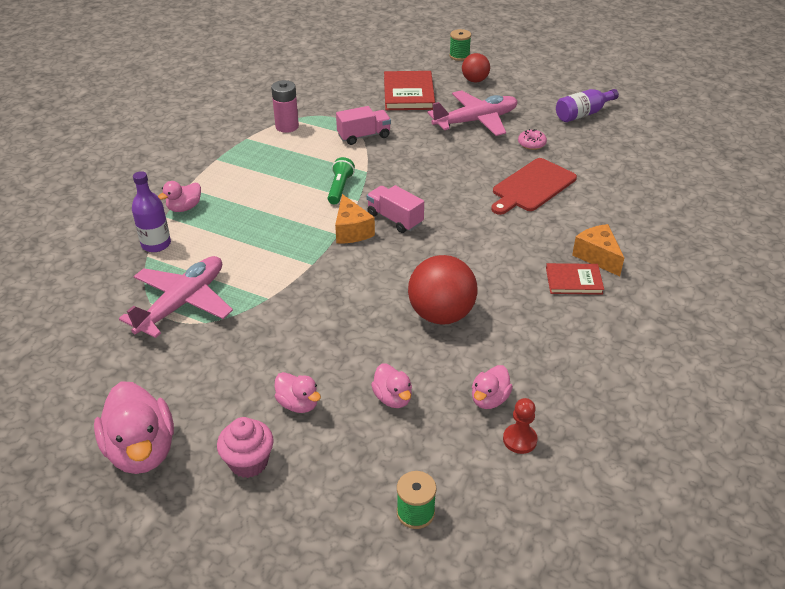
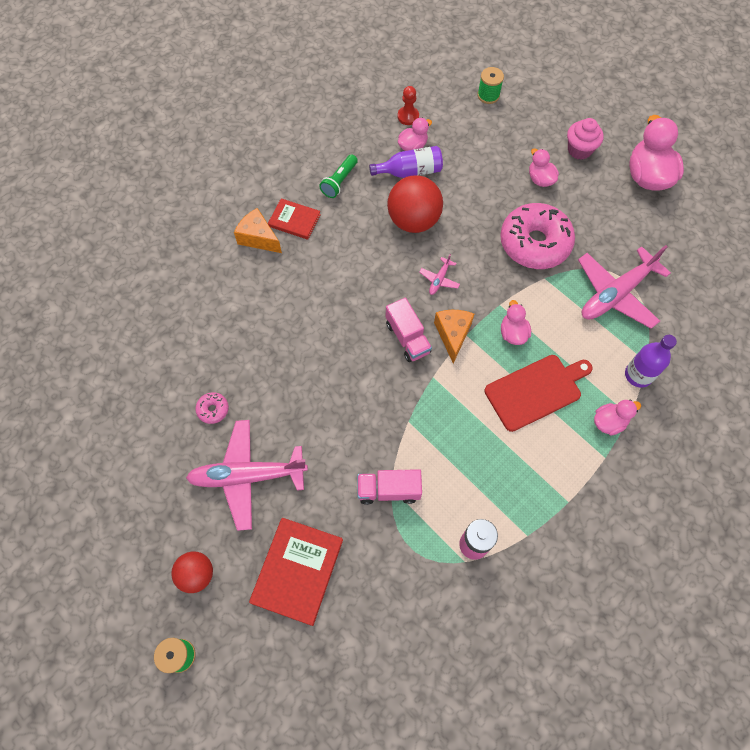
camera: 160 degrees left, 25 degrees up
(288, 328) = (534, 243): none -> pink donut
(339, 188) = (445, 402): green flashlight -> green flashlight (339, 182)
(385, 269) = (439, 279): none -> pink plane
(393, 398) = (475, 165): pink duck -> pink duck (513, 333)
(532, 187) = (256, 341): red cutting board -> red cutting board (536, 391)
(583, 114) = (119, 447): purple bottle -> purple bottle (410, 171)
(597, 257) = (258, 238): orange cheese -> orange cheese turned 135 degrees clockwise

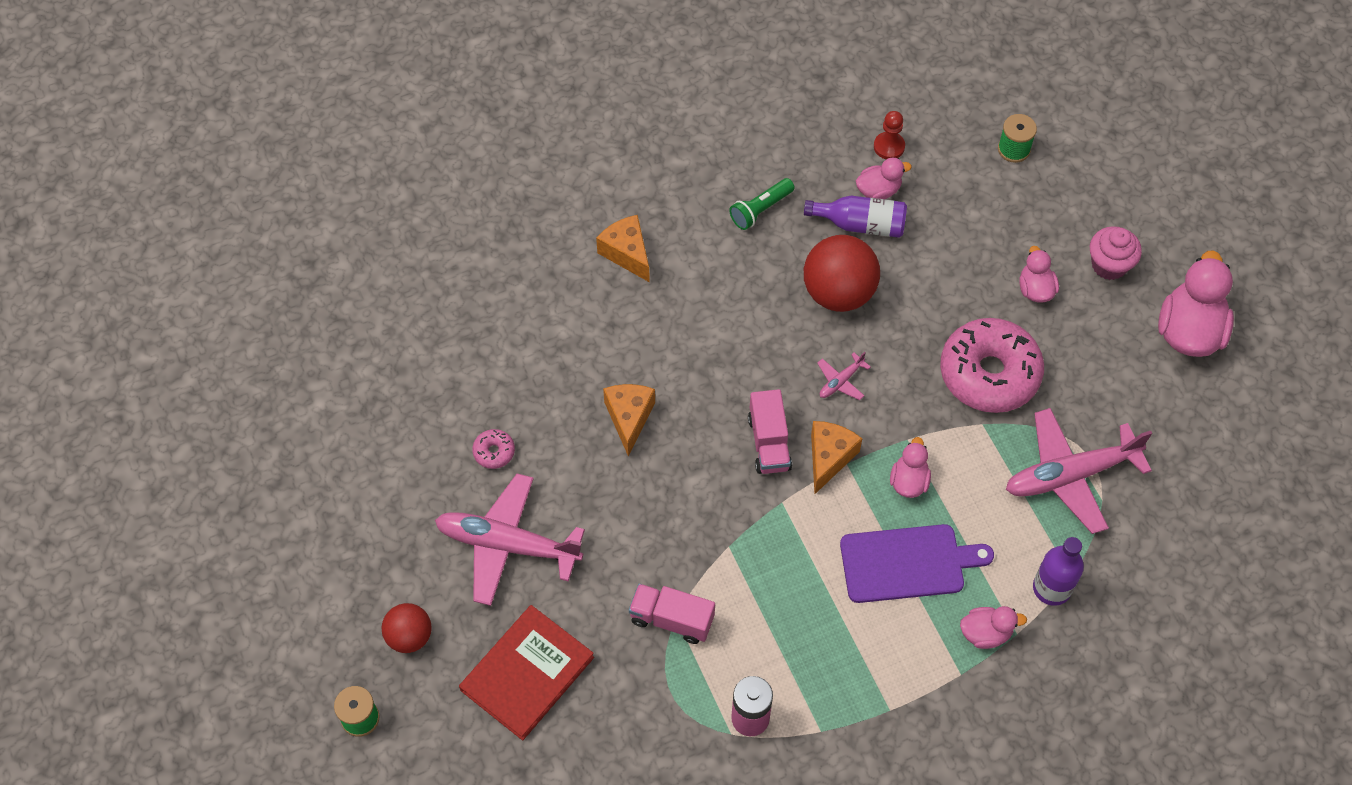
camera: 20 degrees right, 5 degrees down
(294, 220) = (682, 244): red book -> none
(303, 352) = (629, 418): none -> orange cheese
(536, 391) = (907, 563): red cutting board -> purple cutting board

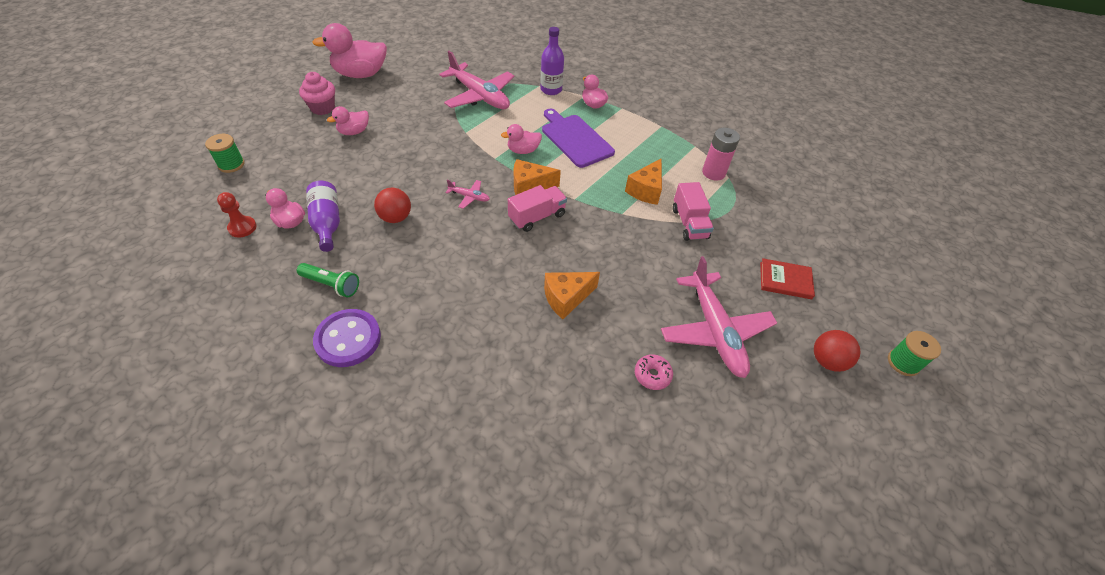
camera: 120 degrees left, 10 degrees down
(527, 674) = (785, 280): red book -> red book, size x0.61
(627, 253) = (412, 361): orange cheese -> orange cheese (646, 190)
(681, 209) = (348, 339): none -> purple button
(838, 292) = (395, 217): red ball -> red ball, size x0.59
(989, 373) = (428, 137): pink donut -> none

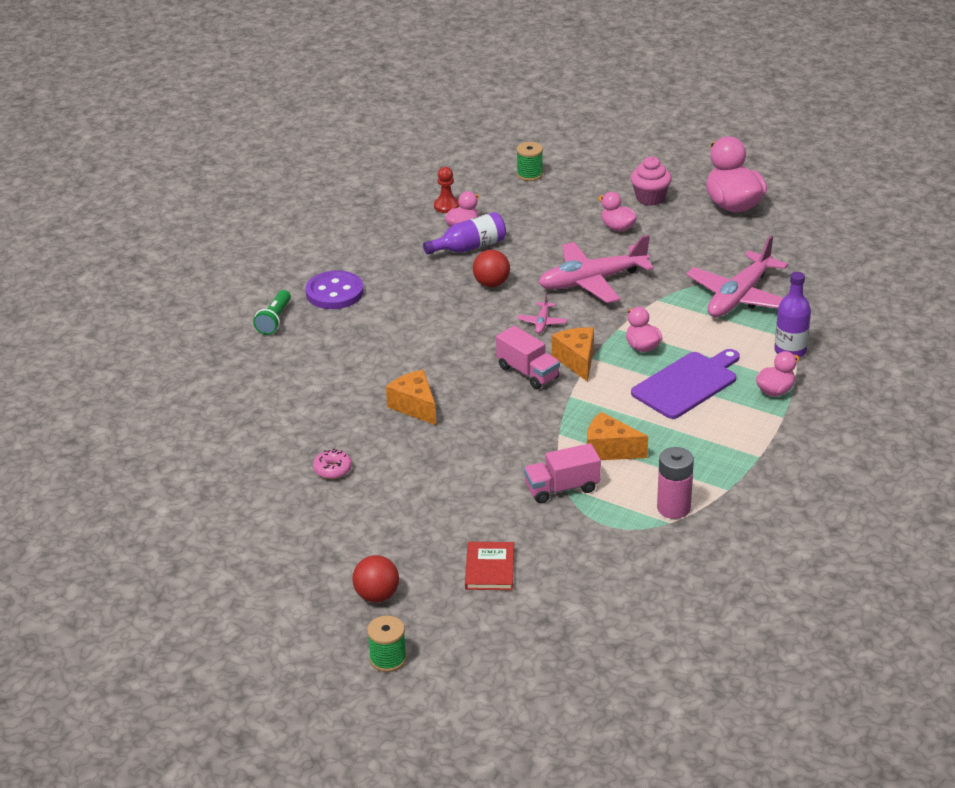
camera: 85 degrees right, 15 degrees down
(332, 285) = (392, 269): green flashlight -> green flashlight (275, 320)
(715, 331) = (398, 511): pink plane -> pink plane (592, 281)

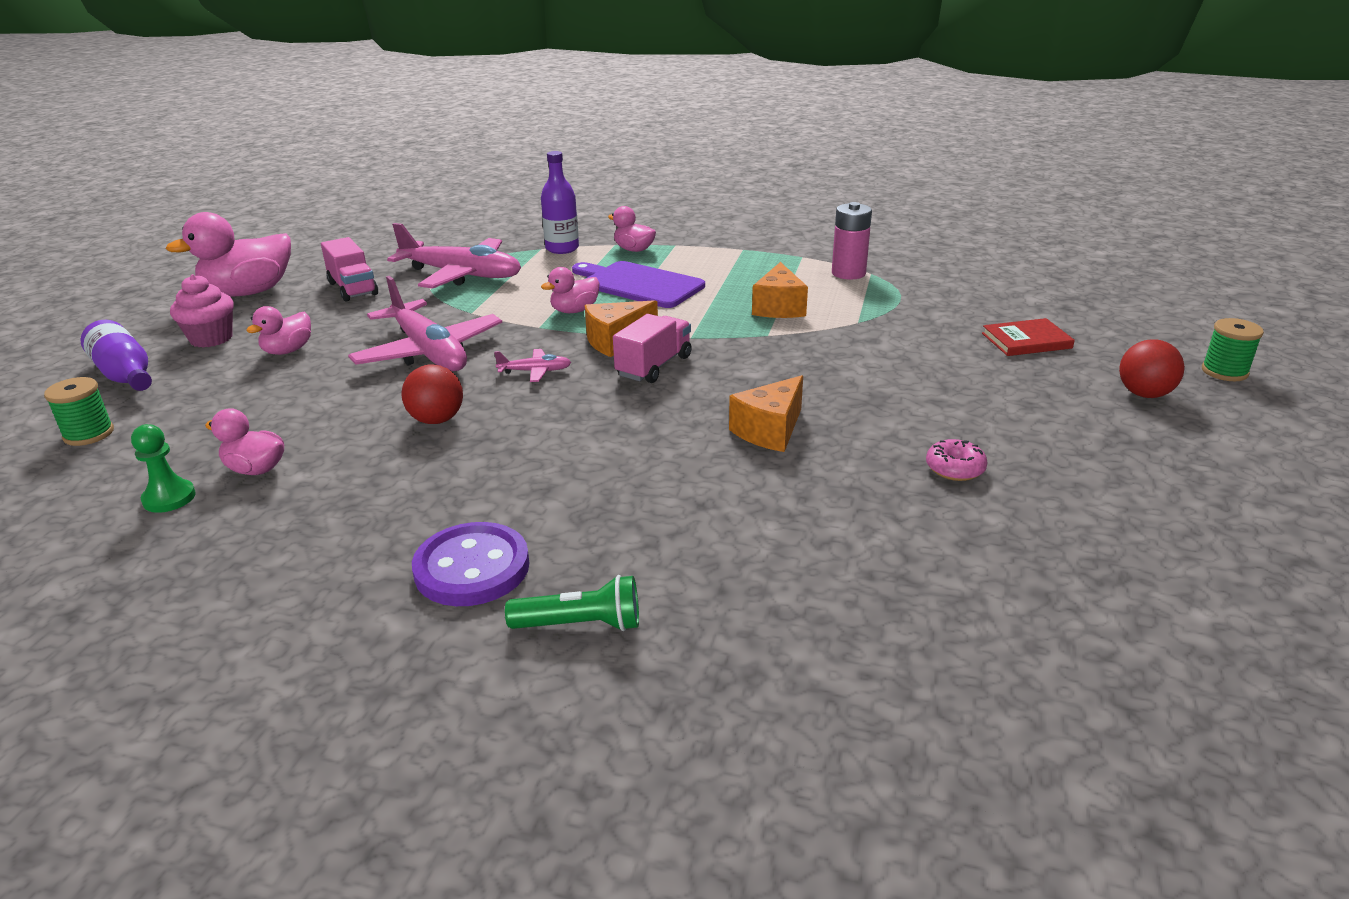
camera: 105 degrees left, 5 degrees down
(446, 206) = (169, 498): red pawn -> green pawn
(469, 247) = (323, 453): purple bottle -> purple bottle (125, 375)
(562, 488) = (862, 322): pink truck -> pink truck (353, 288)

